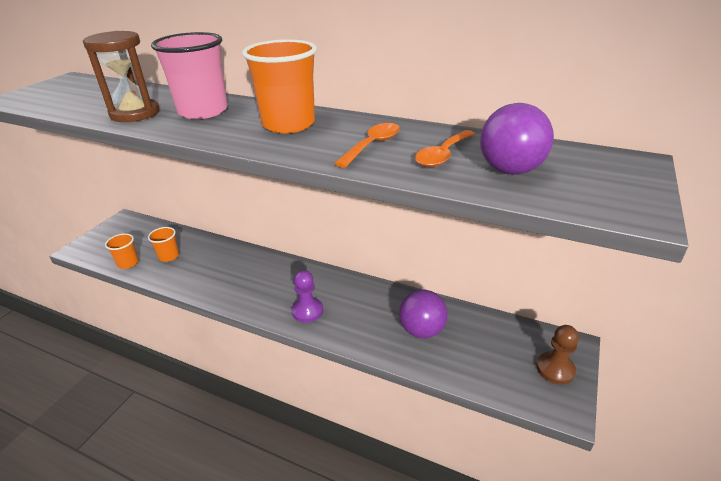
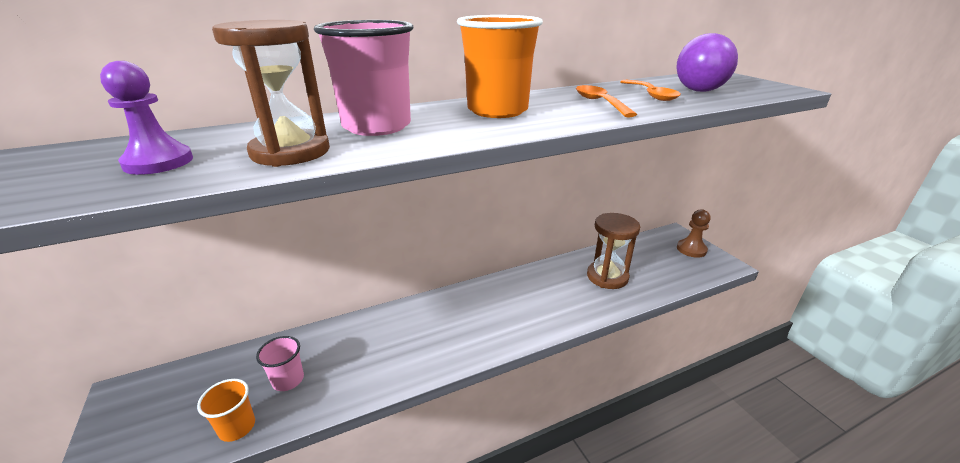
camera: 50 degrees left, 5 degrees down
(169, 256) = (288, 380): orange cup -> pink cup
(307, 311) = (520, 320): purple pawn -> purple pawn (158, 162)
(421, 330) = (607, 277): purple ball -> brown hourglass

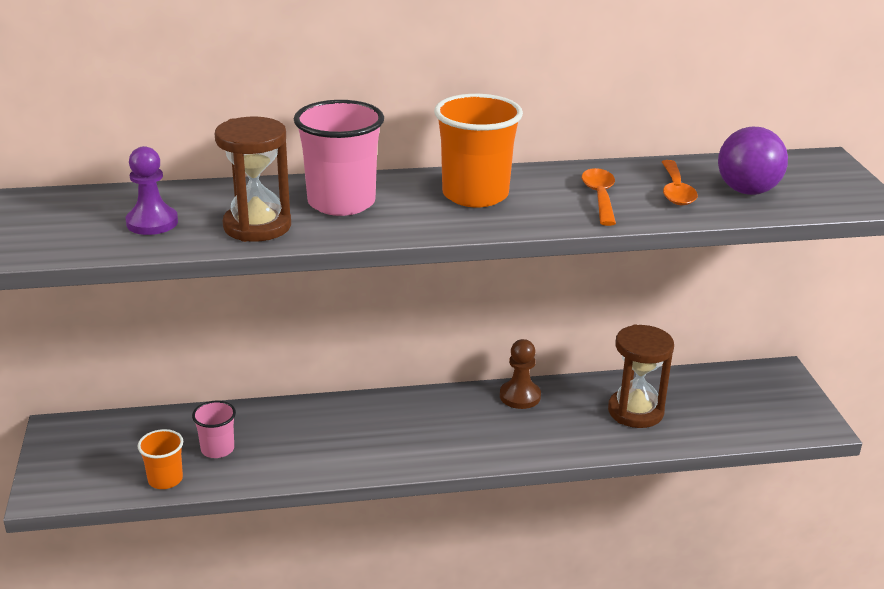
camera: 15 degrees right, 0 degrees up
(691, 249) = (785, 398): brown pawn -> brown pawn (520, 396)

